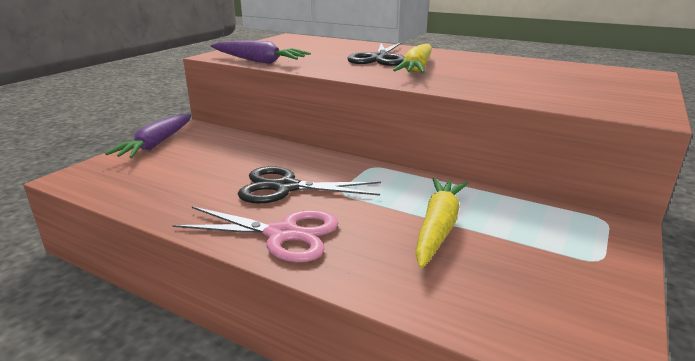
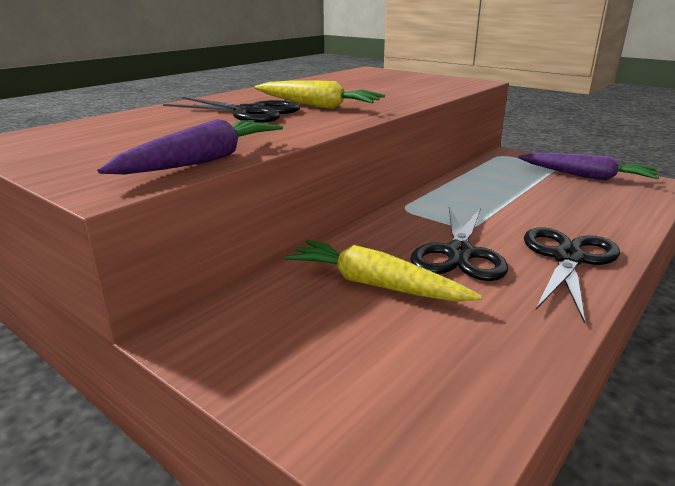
camera: 80 degrees left, 0 degrees up
(157, 144) = (257, 375): purple carrot -> purple carrot (586, 176)
(283, 234) = (567, 258): pink scissors -> black scissors
(438, 228) = (529, 198): yellow carrot -> yellow carrot (375, 284)

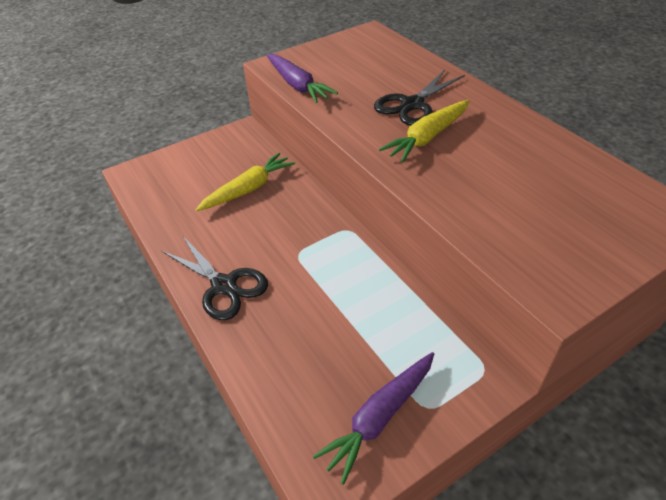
camera: 110 degrees right, 20 degrees up
(459, 254) = (261, 233): black scissors -> none

